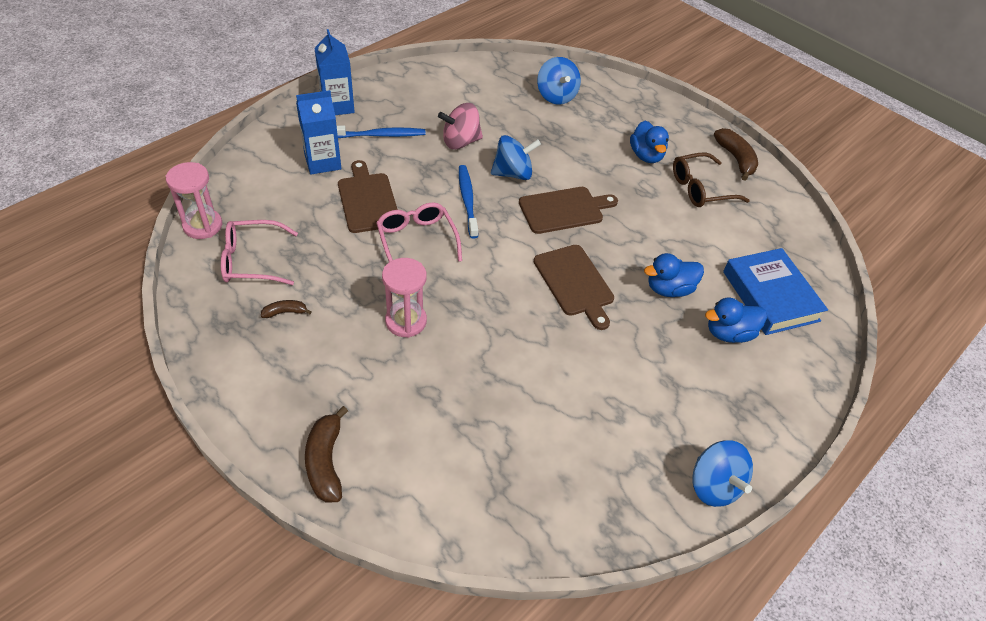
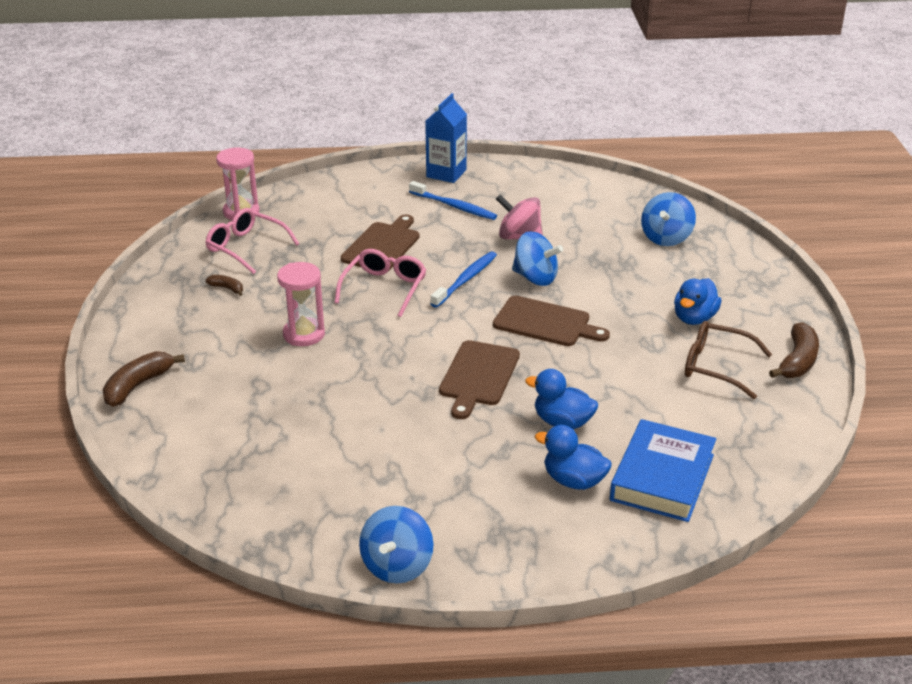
camera: 45 degrees right, 15 degrees down
(323, 162) = (382, 207): blue carton -> none

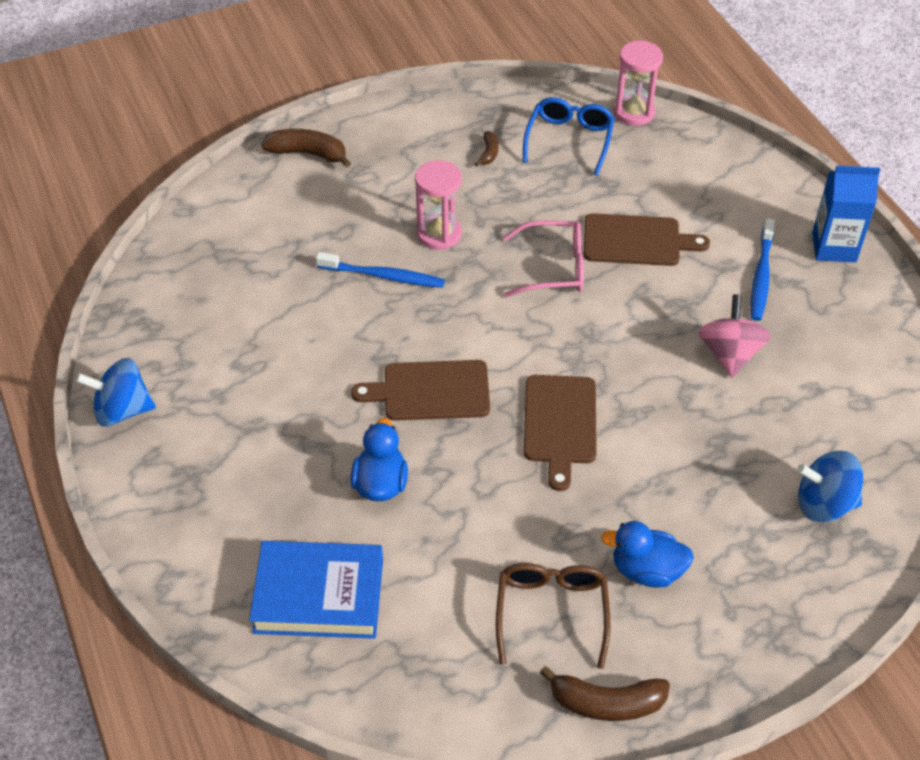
camera: 70 degrees right, 15 degrees up
(246, 247) = (569, 140): pink glasses -> blue glasses
(466, 280) = (608, 330): blue toothbrush -> blue toothbrush (383, 276)
(535, 278) = (648, 392): blue spinning top -> none
(573, 480) = (286, 516): blue duck -> none

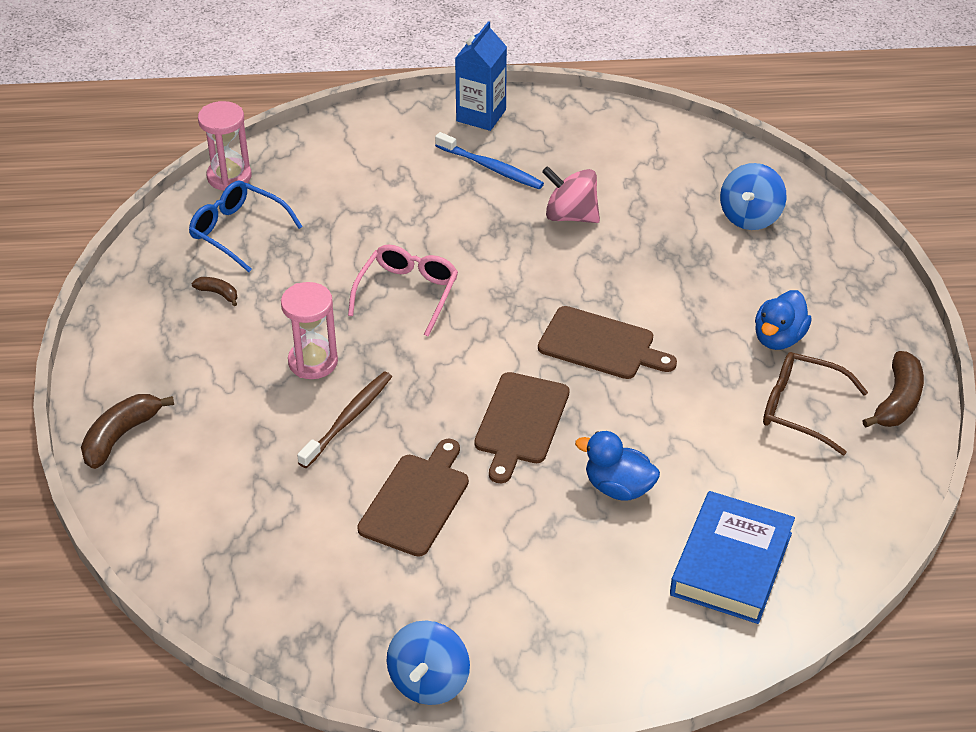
camera: 70 degrees left, 5 degrees down
(383, 276) = (348, 419): blue toothbrush -> brown toothbrush
(636, 241) = (404, 229): brown cutting board -> brown cutting board (416, 501)

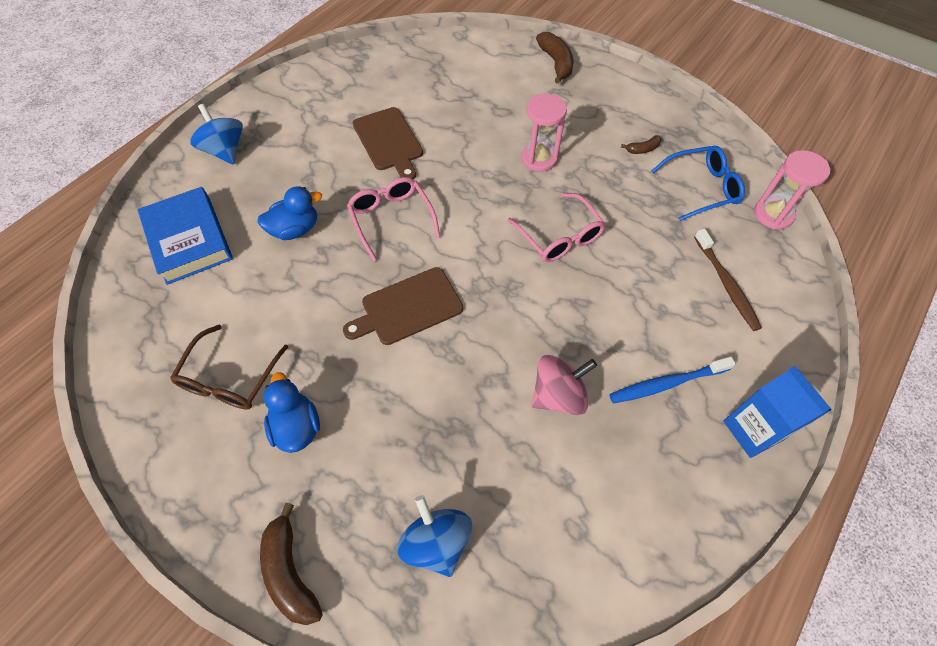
camera: 130 degrees right, 15 degrees up
(348, 419) = (477, 148): brown toothbrush -> brown toothbrush (726, 284)
(429, 681) = (286, 86): blue spinning top -> blue spinning top (225, 151)
(520, 422) = (391, 219): brown cutting board -> pink glasses
(801, 409) = (229, 378): brown glasses -> brown glasses turned 135 degrees clockwise
(897, 401) = (161, 450): brown banana -> brown banana (290, 571)

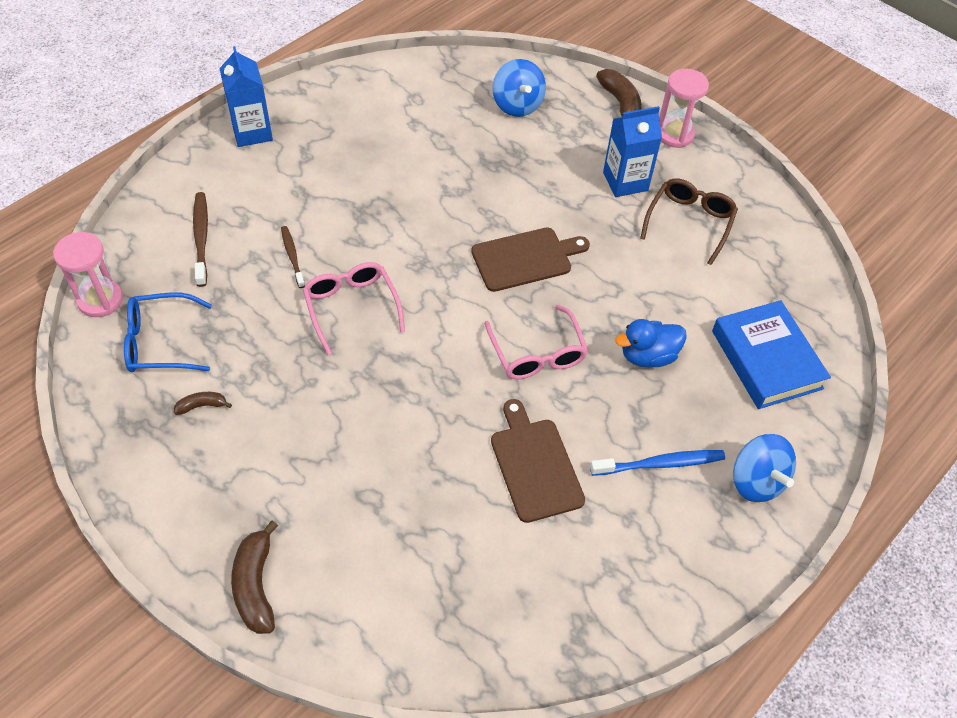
camera: 175 degrees left, 5 degrees down
(297, 427) = (625, 181): blue duck -> blue carton
(539, 158) = (341, 410): pink hourglass -> pink hourglass (674, 134)
(558, 395) = (401, 174): pink spinning top -> none
(632, 278) = (292, 256): none -> brown toothbrush
(667, 383) = (305, 169): blue toothbrush -> blue toothbrush (660, 464)

